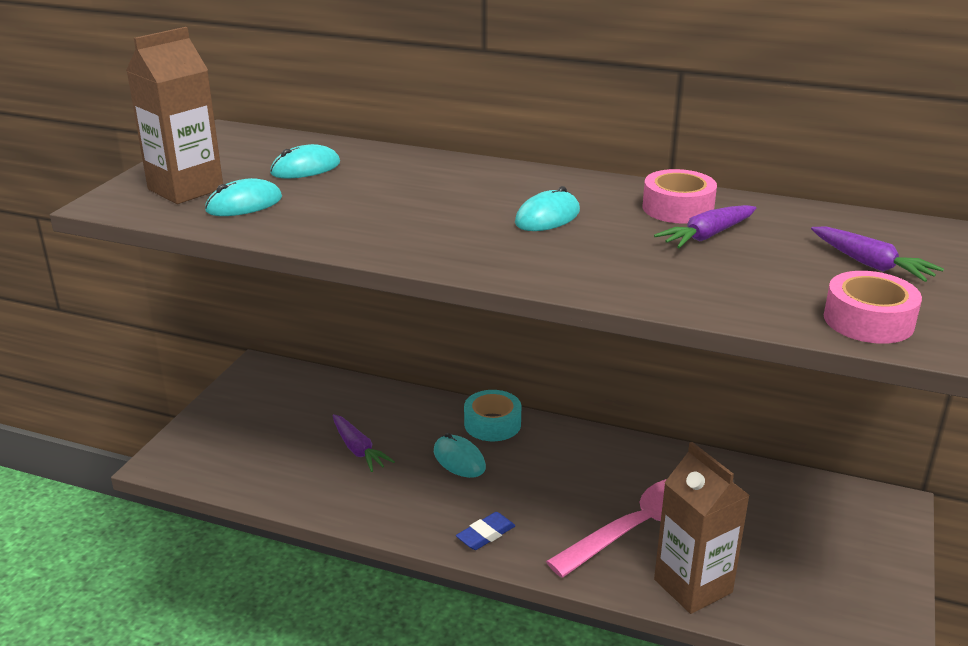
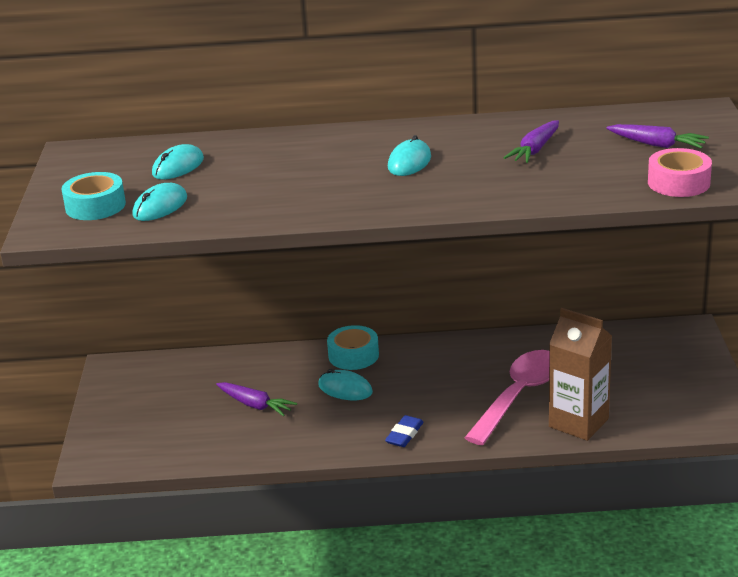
camera: 20 degrees left, 0 degrees up
(185, 189) = (95, 206): brown carton -> turquoise tape
(677, 208) = (498, 134): pink tape -> none

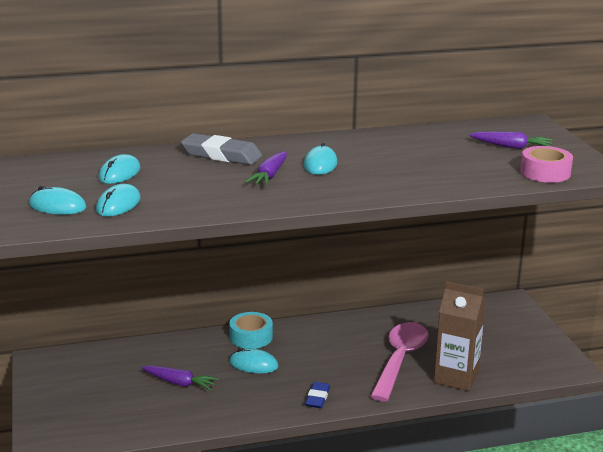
camera: 15 degrees left, 5 degrees down
(95, 206) = (57, 206): turquoise tape -> turquoise mouse
(301, 146) = (221, 155): none -> grey eraser
(535, 150) = (418, 153): purple carrot -> purple carrot (269, 176)

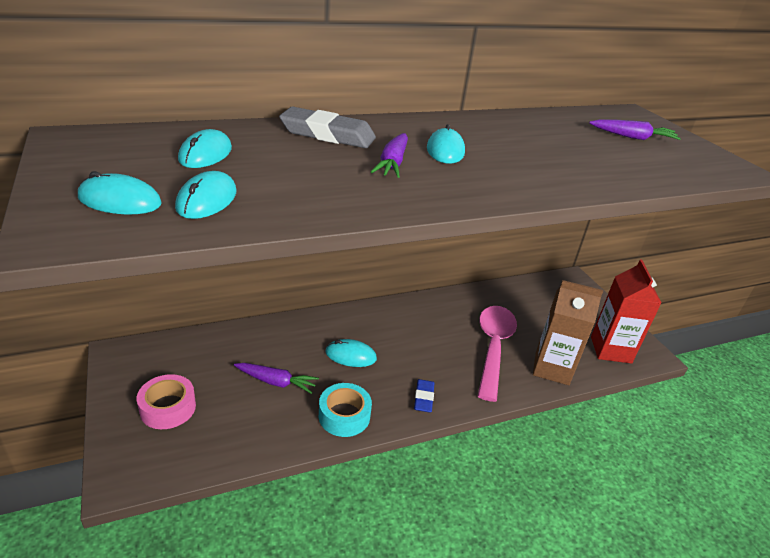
camera: 10 degrees left, 10 degrees up
(251, 337) = (343, 321): turquoise tape -> turquoise tape (344, 416)
(527, 363) = (610, 350): none -> red carton
(545, 172) = (689, 169): pink tape -> pink tape (168, 408)

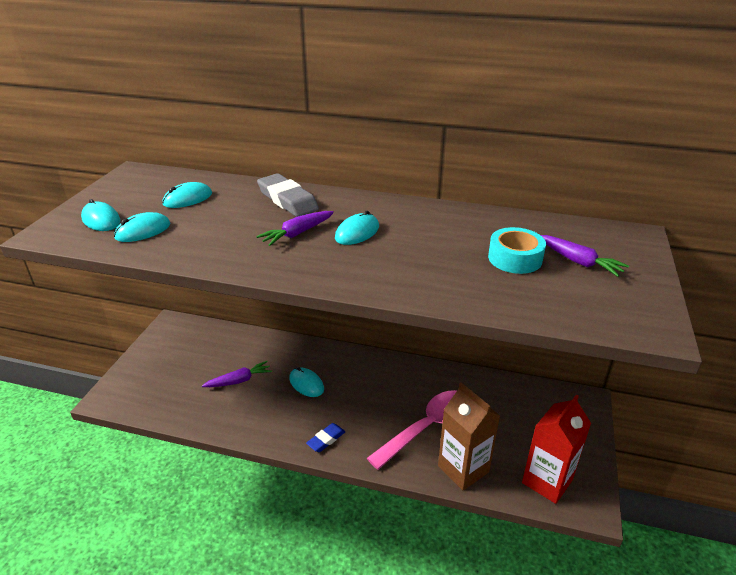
camera: 40 degrees right, 0 degrees up
(168, 408) = (164, 369): pink tape -> none
(276, 382) = (239, 380): purple carrot -> purple carrot turned 75 degrees counterclockwise
(344, 416) = (258, 424): turquoise tape -> turquoise tape (515, 258)

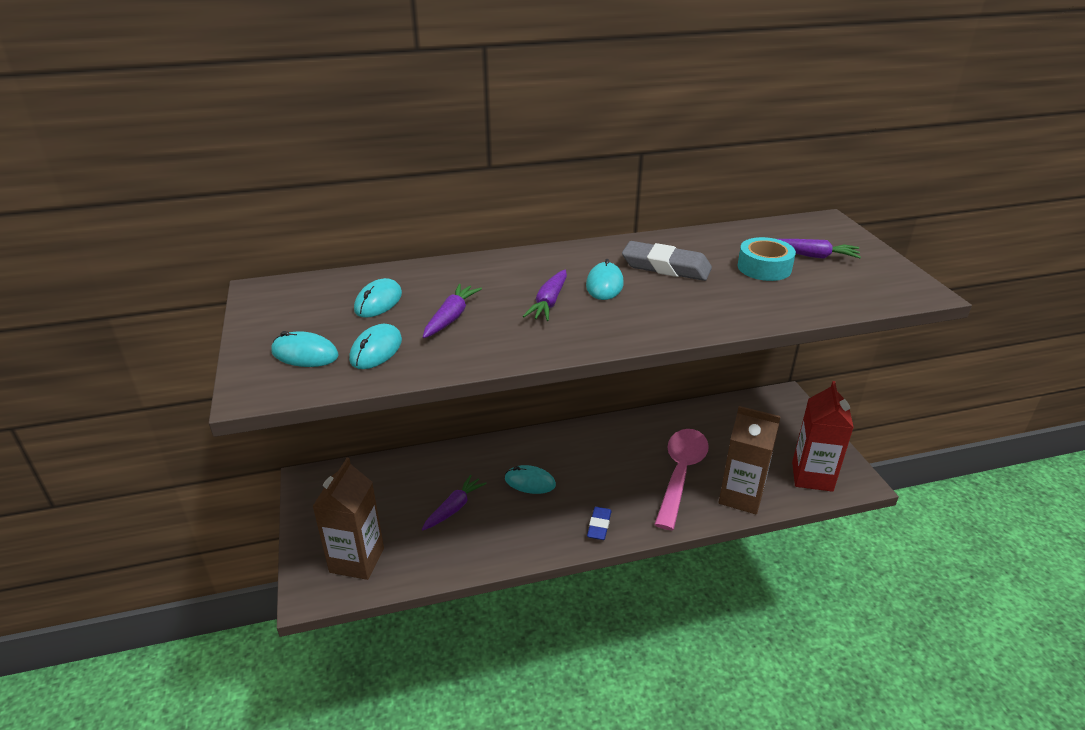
camera: 30 degrees left, 0 degrees up
(150, 389) = (357, 560): none -> brown carton
(217, 224) = (451, 318): none -> purple carrot
(287, 200) = (493, 272): grey eraser -> grey eraser (666, 267)

